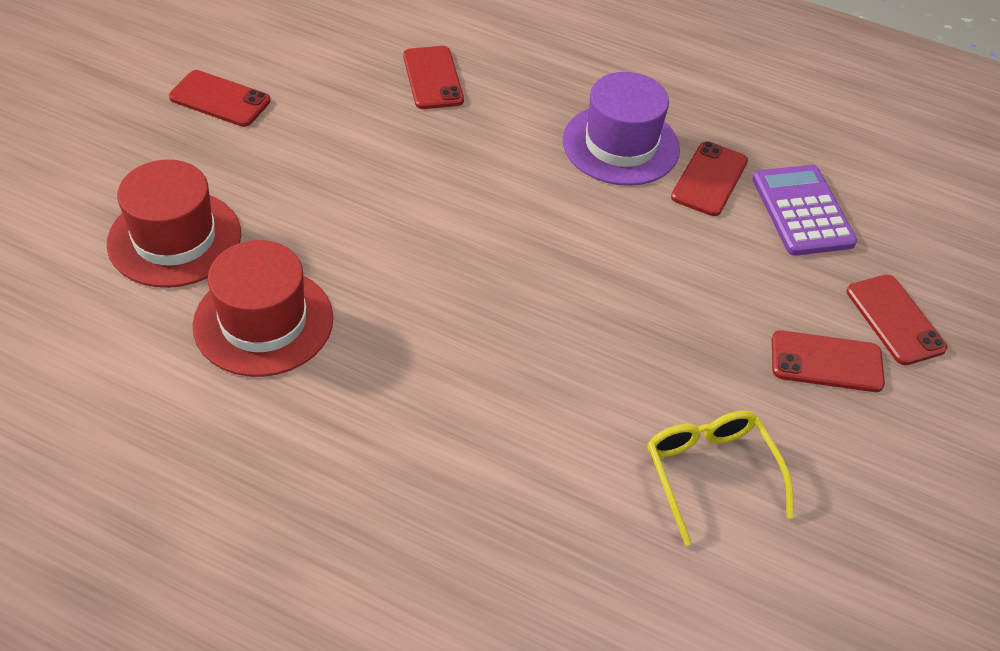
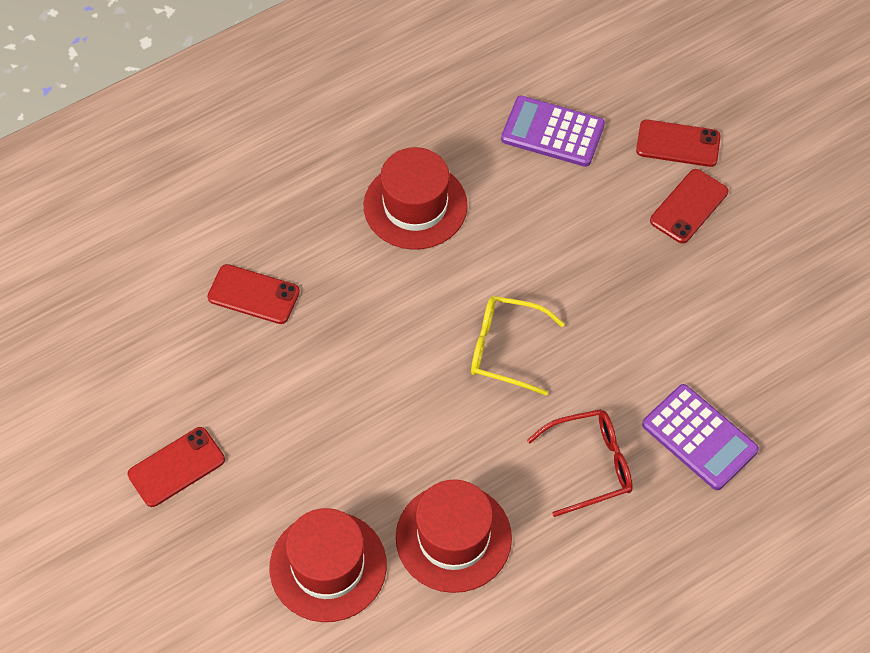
camera: 55 degrees left, 10 degrees up
(427, 404) = (590, 465): none -> red glasses
(536, 496) = (699, 437): none -> purple calculator
(620, 145) = (415, 206): purple hat -> red hat
(709, 179) = (486, 170): red phone -> none
(710, 473) = (736, 327): yellow glasses -> yellow glasses (505, 349)

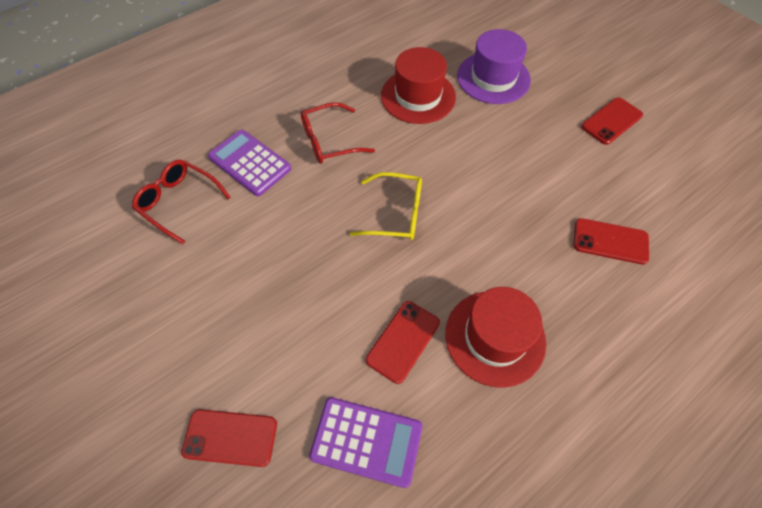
camera: 175 degrees right, 0 degrees up
(328, 566) = (493, 78): red hat -> purple hat
(689, 206) = (230, 359): red phone -> red phone (403, 341)
(783, 386) = (179, 202): none -> red glasses

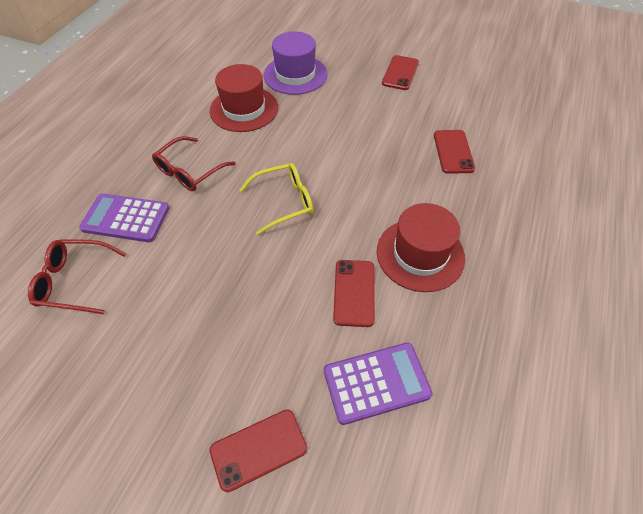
camera: 30 degrees left, 5 degrees down
(610, 241) = (453, 152): red phone -> red phone turned 75 degrees counterclockwise

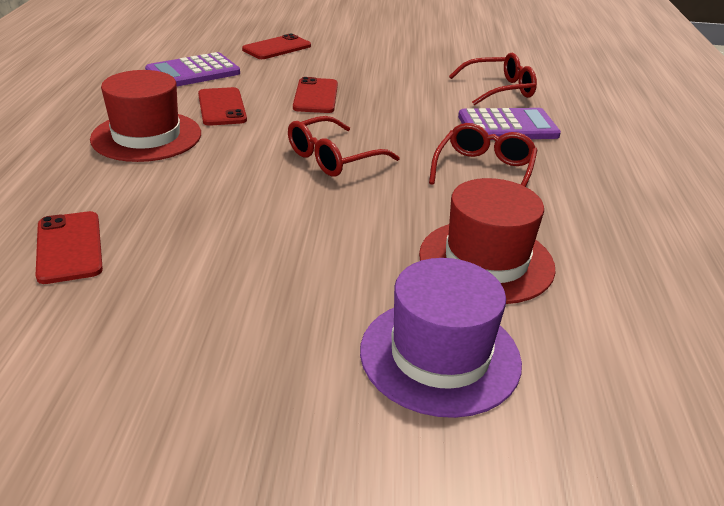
camera: 160 degrees right, 20 degrees down
(284, 202) = (333, 158): yellow glasses -> red glasses
(400, 73) = (168, 414): red phone -> red phone (316, 96)

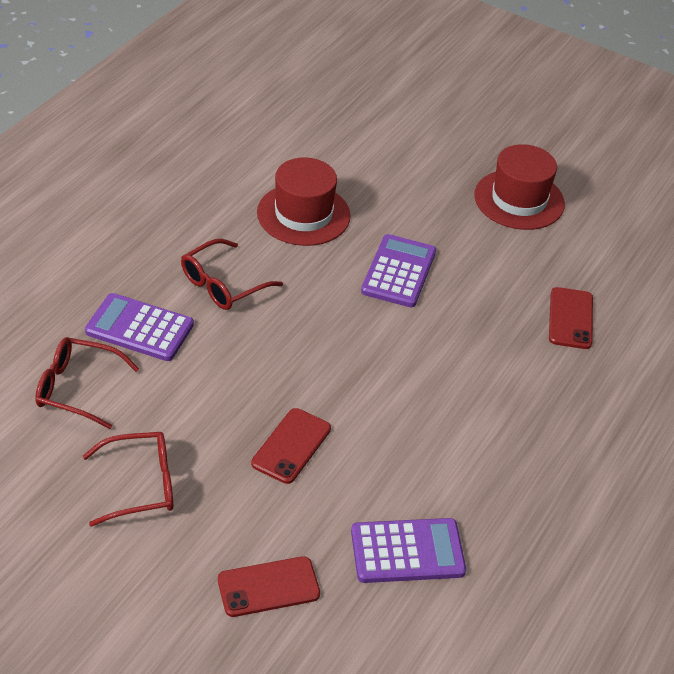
camera: 155 degrees left, 10 degrees up
(146, 136) = (492, 432): red hat -> red hat (519, 200)
(222, 107) = (402, 459): red phone -> none
(318, 234) = (398, 272): none -> purple calculator
(333, 158) = (337, 343): red glasses -> red glasses (140, 485)
(440, 355) = (381, 177): purple hat -> none

